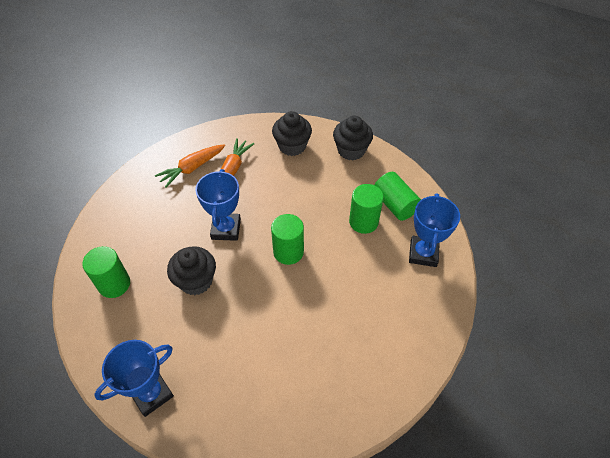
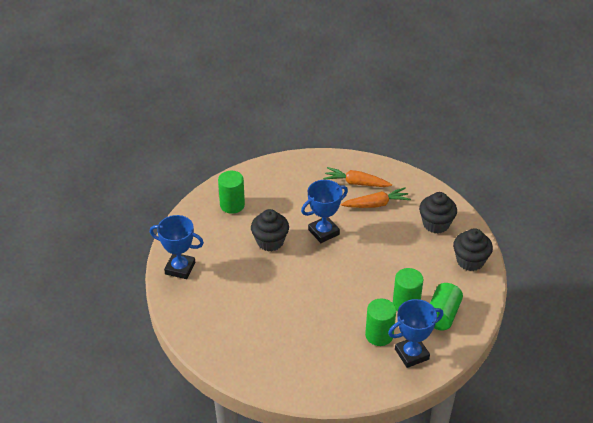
camera: 55 degrees right, 10 degrees down
(288, 252) = (337, 275): green cylinder -> green cylinder (379, 335)

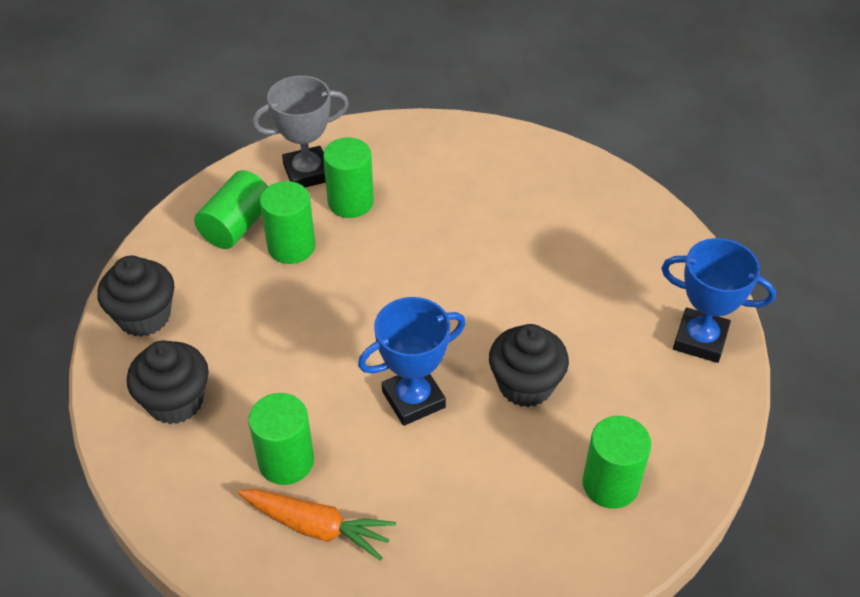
camera: 175 degrees left, 5 degrees up
(376, 204) = (286, 461): orange carrot -> green cylinder
(411, 354) = (307, 172): blue trophy -> grey trophy

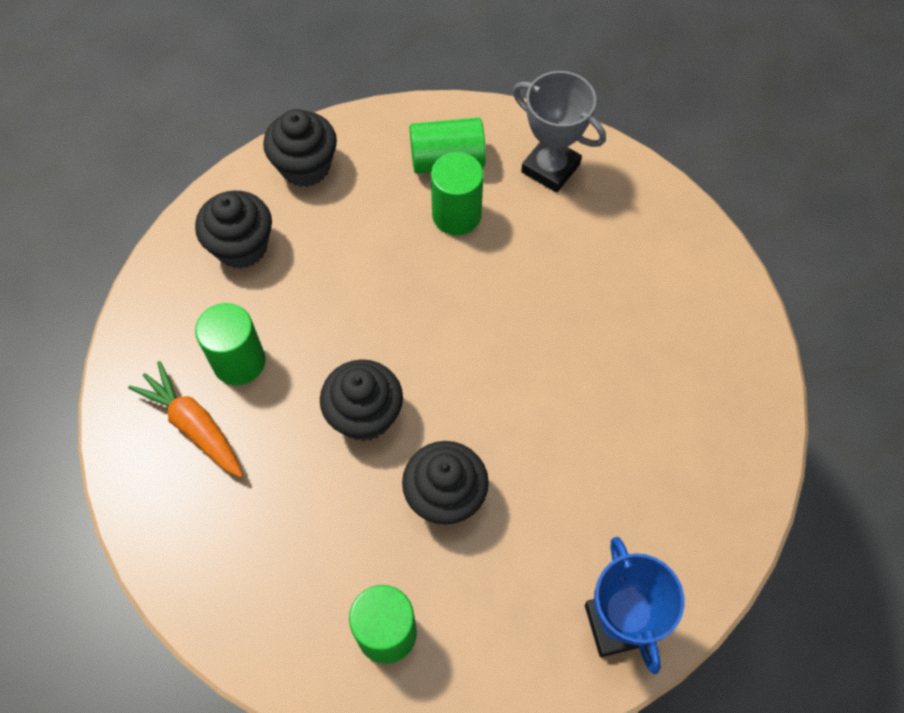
camera: 55 degrees right, 15 degrees up
(317, 527) = (194, 425): orange carrot -> orange carrot turned 150 degrees clockwise
(350, 202) = (544, 224): green cylinder -> none
(413, 399) = (365, 415): blue trophy -> black cupcake

